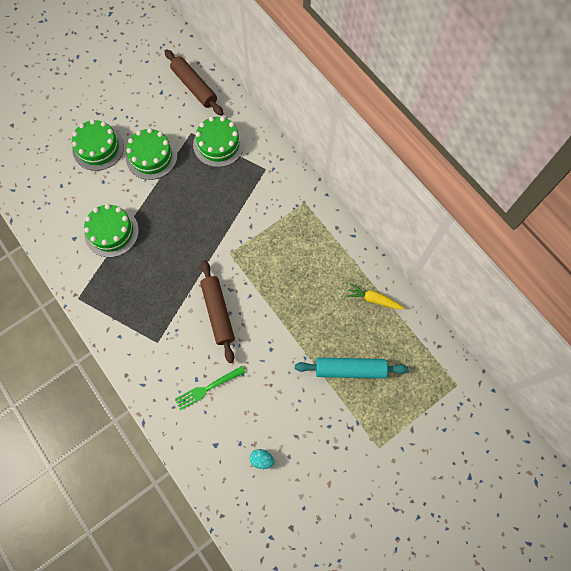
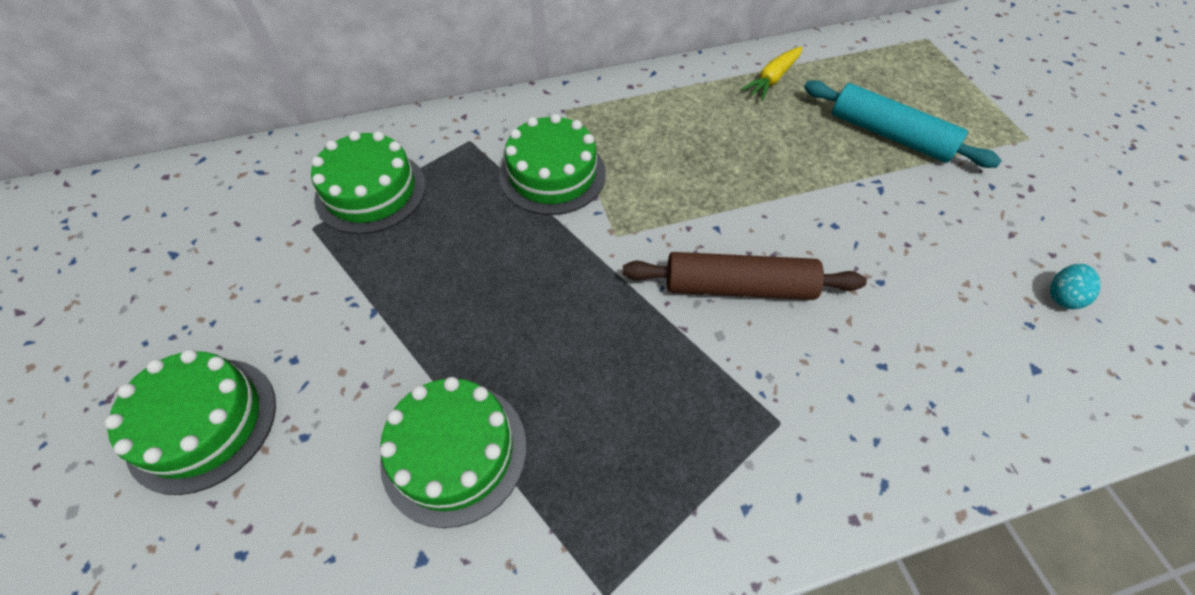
camera: 70 degrees left, 15 degrees down
(151, 156) = (313, 313): green cake -> green cake (552, 174)
(194, 87) = (213, 195): brown rolling pin -> none
(207, 388) = (906, 350): green fork -> none
(350, 369) = (890, 135): turquoise rolling pin -> turquoise rolling pin turned 75 degrees counterclockwise

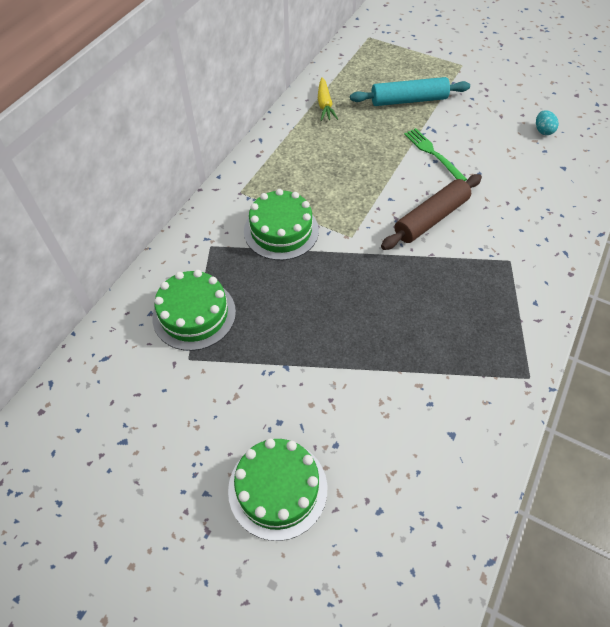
camera: 45 degrees left, 0 degrees up
(454, 452) = (409, 386): green cake -> none
(842, 214) = (432, 153): none -> green fork

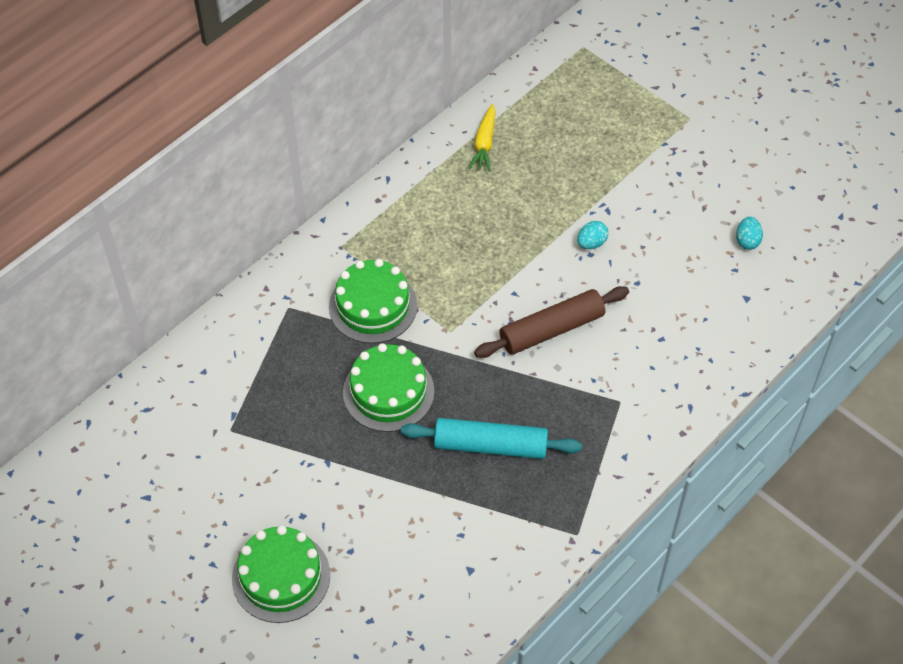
camera: 15 degrees right, 0 degrees up
(194, 314) = (249, 383): green cake -> green cake (388, 392)
(408, 100) = (594, 159): turquoise rolling pin -> turquoise rolling pin (490, 445)
(432, 153) = (591, 243): green fork -> turquoise egg

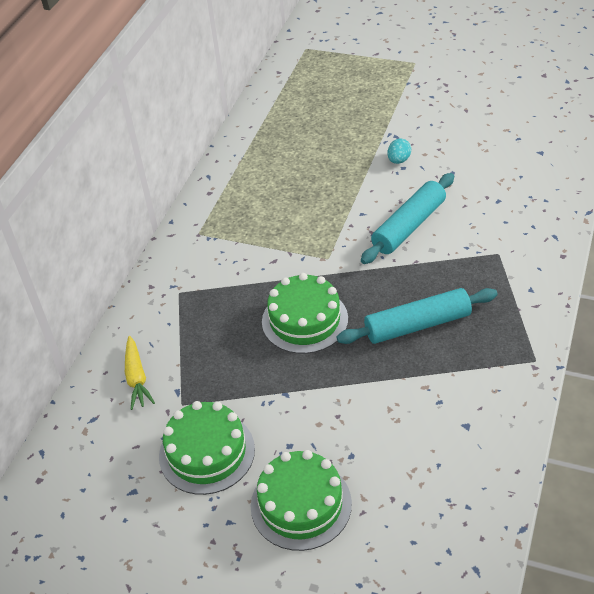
camera: 20 degrees left, 10 degrees down
(373, 306) = (251, 264): green cake -> green cake (207, 452)
(484, 144) = (271, 128): yellow carrot -> yellow carrot (137, 378)
(551, 330) = (409, 226): brown rolling pin -> turquoise rolling pin
(747, 241) = (513, 118): turquoise egg -> none

